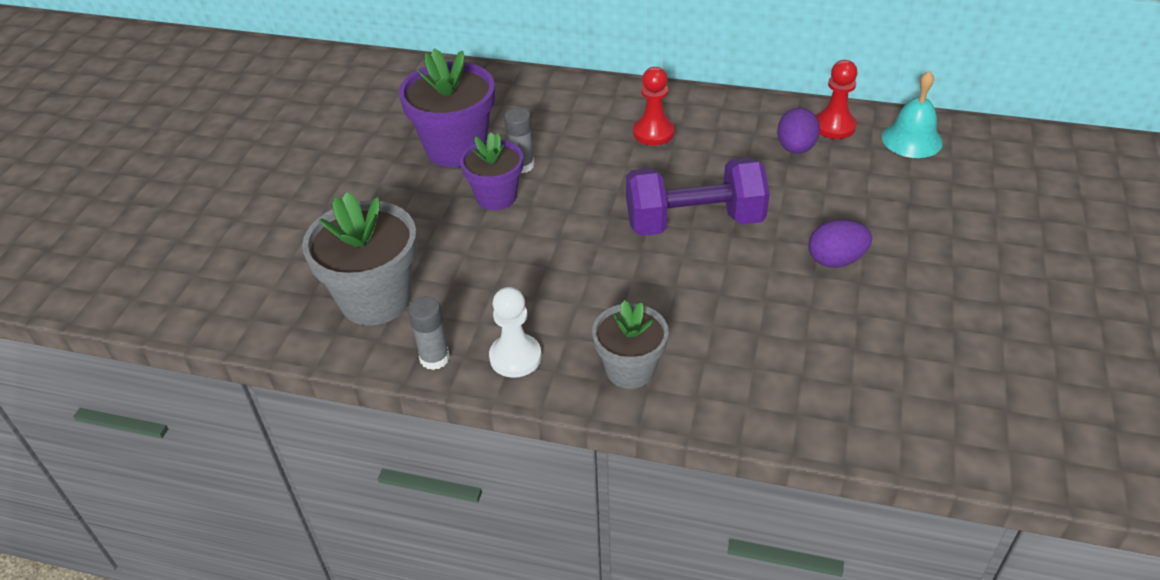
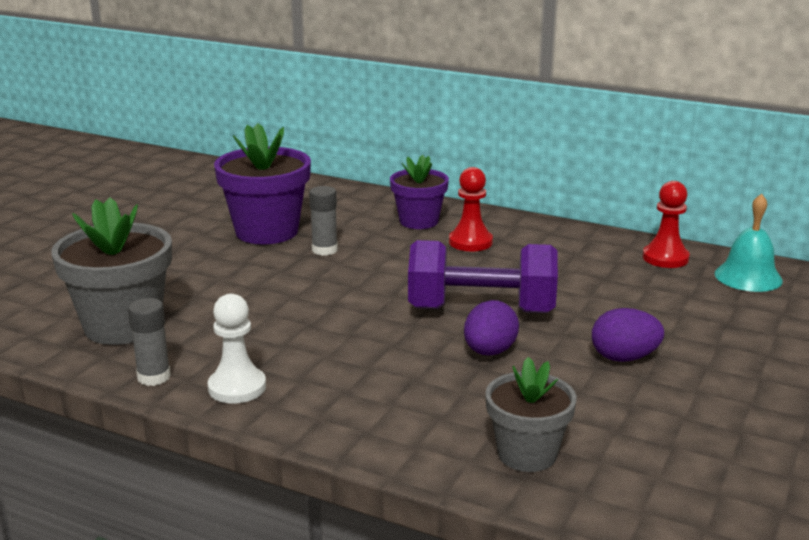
camera: 10 degrees right, 20 degrees down
(496, 197) = (286, 269): purple flower pot -> purple flower pot (419, 221)
(630, 369) = (353, 414): grey flower pot -> grey flower pot (527, 454)
(795, 148) = (616, 269): purple egg -> purple egg (489, 352)

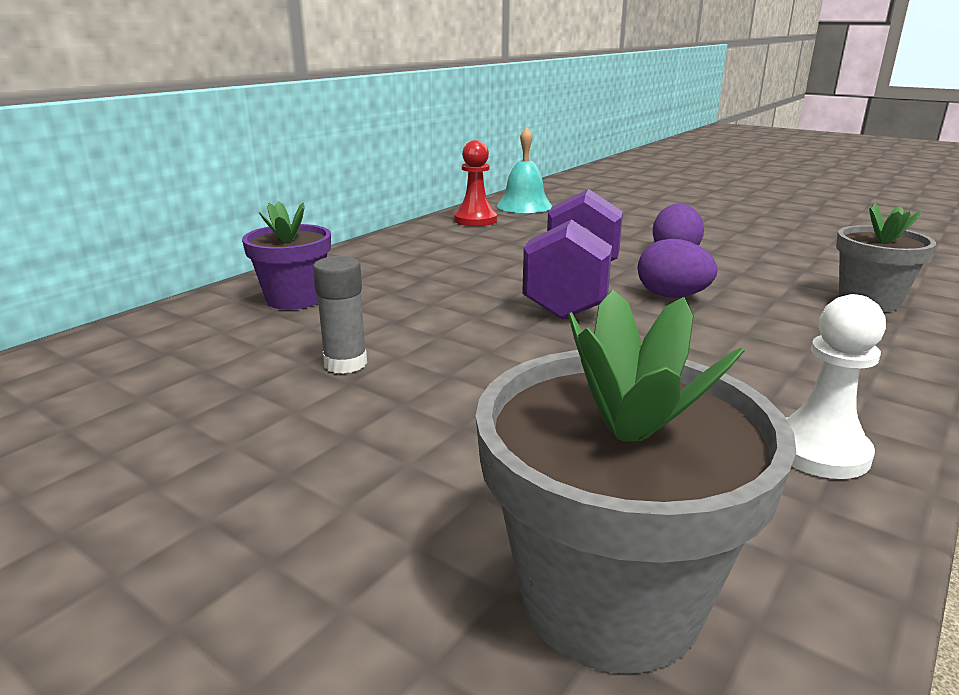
camera: 80 degrees left, 0 degrees up
(154, 377) = (823, 541): grey glue stick -> none
(266, 231) = (222, 409): purple flower pot -> none
(470, 242) = (385, 280): red pawn -> none

